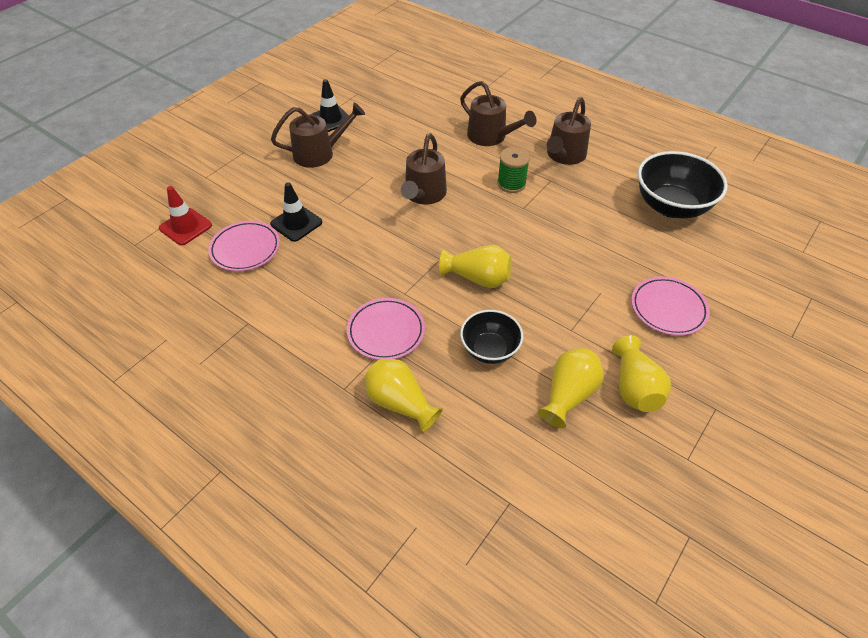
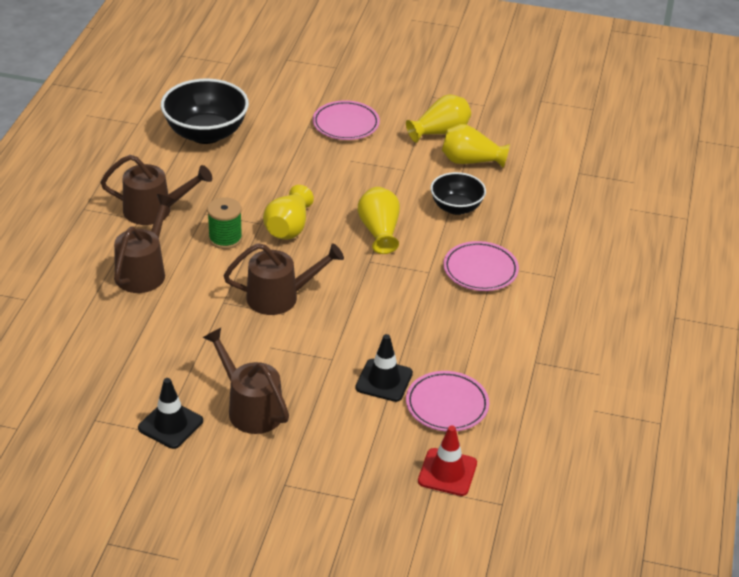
camera: 115 degrees left, 10 degrees down
(400, 403) = (543, 242): yellow vase -> yellow vase (288, 227)

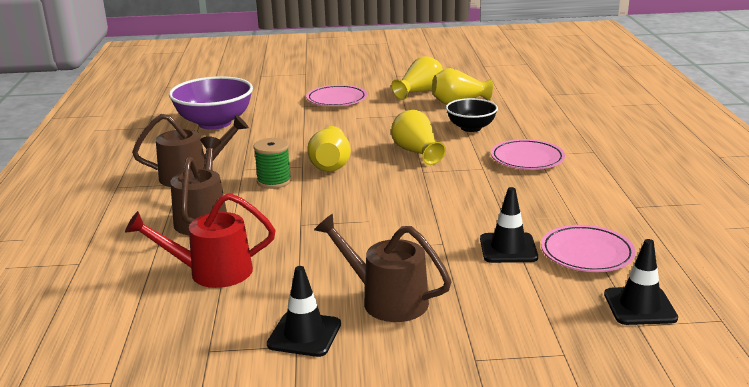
camera: 15 degrees left, 15 degrees down
(126, 339) = (211, 272): none -> red watering can
(206, 133) = (215, 123): black bowl -> purple bowl
(280, 297) = (356, 210): brown watering can -> none
(447, 472) = (640, 306): red traffic cone -> black traffic cone

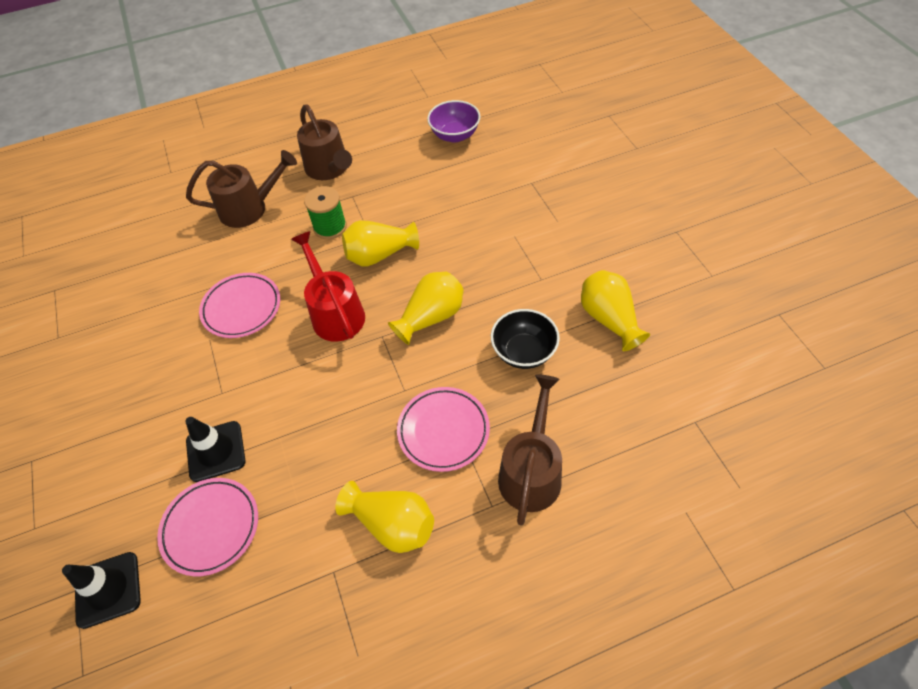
camera: 75 degrees right, 30 degrees up
(211, 272) = (160, 249): red watering can -> red watering can (335, 312)
(215, 123) = (455, 135): purple bowl -> purple bowl, size x0.61
(304, 334) = (71, 337): black traffic cone -> none
(336, 99) = (562, 202): pink plate -> pink plate (242, 308)
(386, 300) = (120, 375): brown watering can -> brown watering can (531, 471)
(419, 92) = (628, 270): yellow vase -> yellow vase (392, 524)

